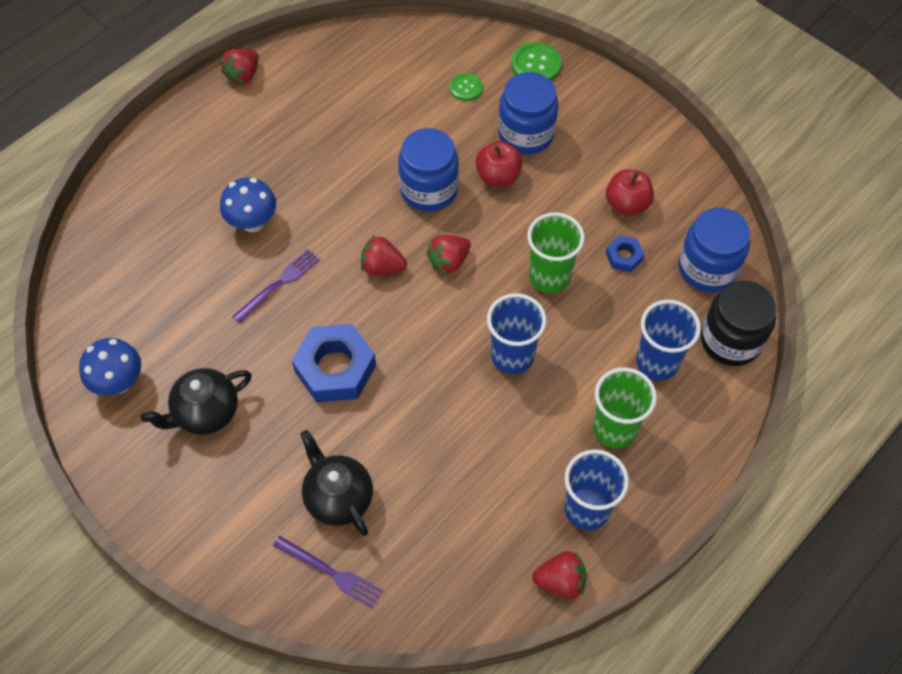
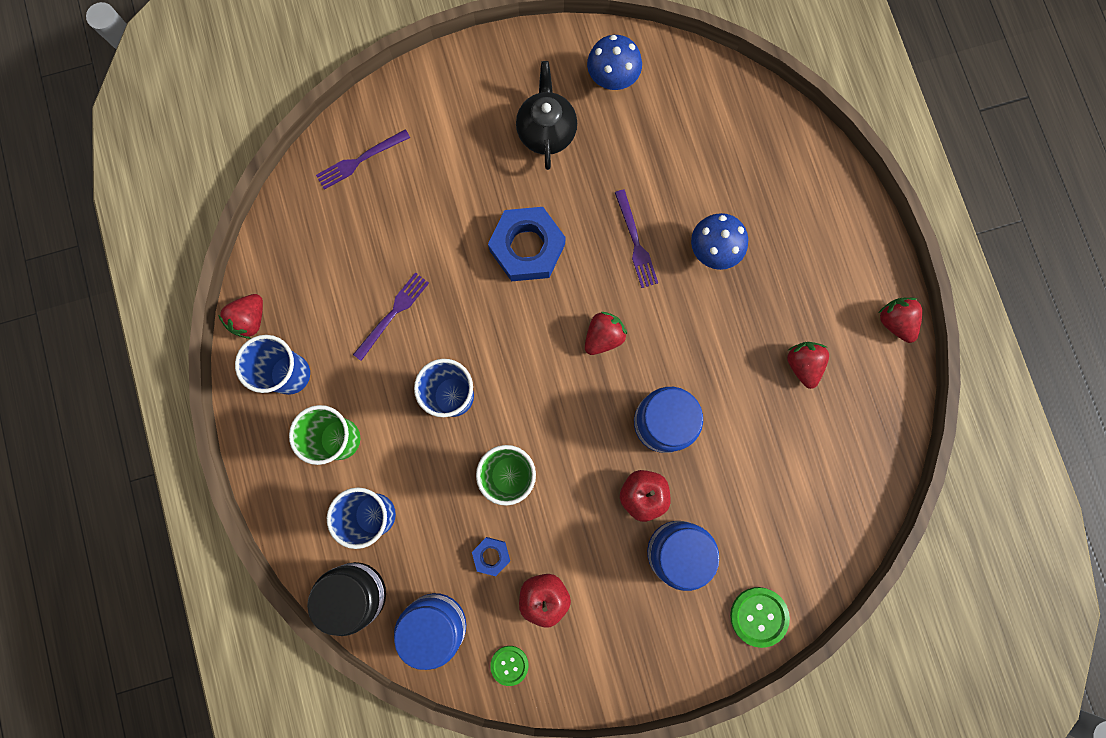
camera: 120 degrees right, 20 degrees up
(338, 497) = (415, 194): black teapot -> none
(449, 261) = (576, 396): red strawberry -> red strawberry (803, 365)
(466, 88) = (766, 527): green button -> green button (509, 665)
(470, 449) = (393, 314): none -> purple fork

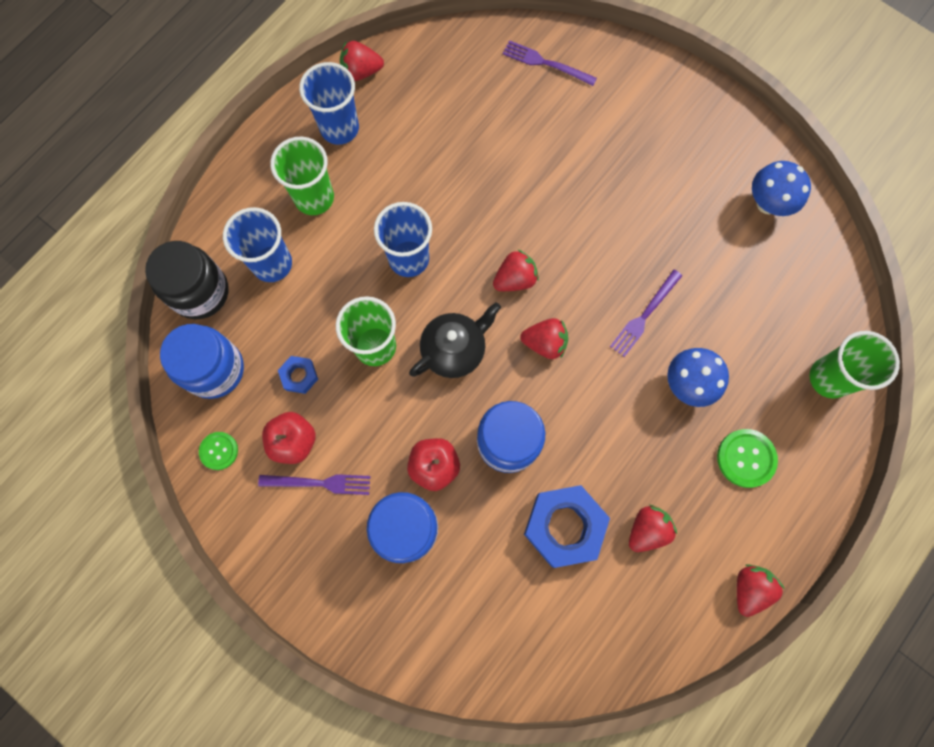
camera: 55 degrees right, 5 degrees down
(393, 314) = (441, 169): purple fork -> purple fork (319, 483)
(527, 248) = (573, 233): blue nut -> blue nut (564, 526)
(533, 322) = (515, 279): none -> red strawberry
(546, 131) = (681, 183): black teapot -> black teapot (454, 350)
(759, 616) = (397, 639): green button -> green button (746, 458)
(781, 142) = (829, 378): none -> green cup

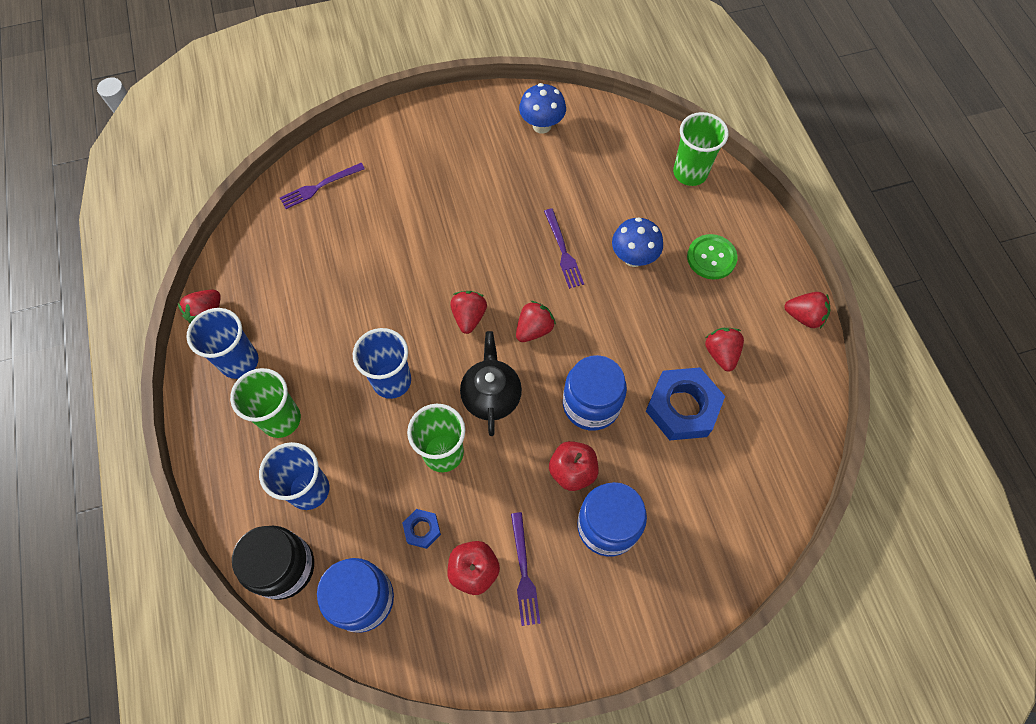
camera: 55 degrees left, 10 degrees down
(219, 451) = (436, 641): green button -> none
(319, 483) = (524, 572): purple fork -> purple fork turned 135 degrees clockwise
(749, 588) = (804, 316): red strawberry -> red strawberry turned 135 degrees clockwise

